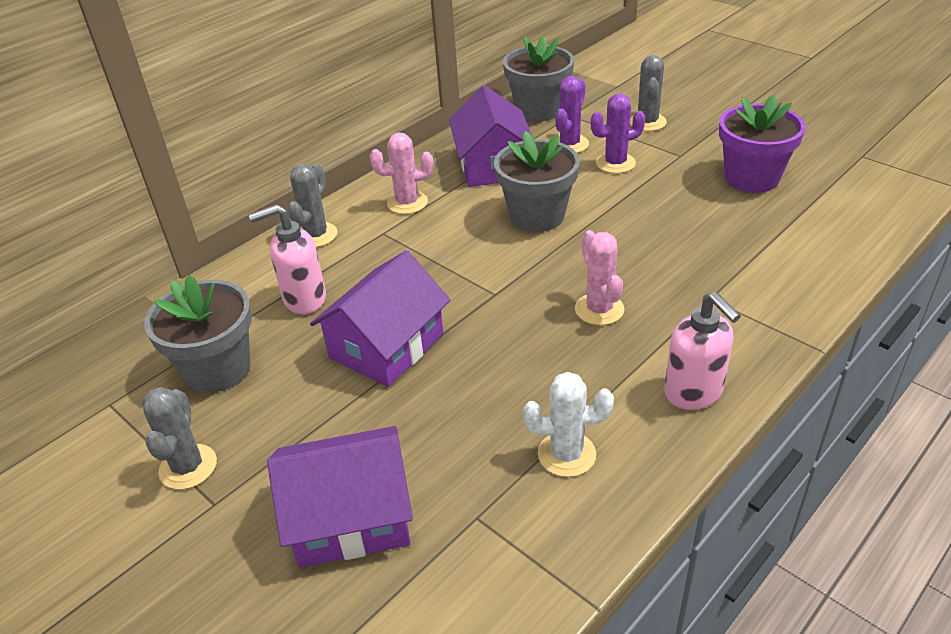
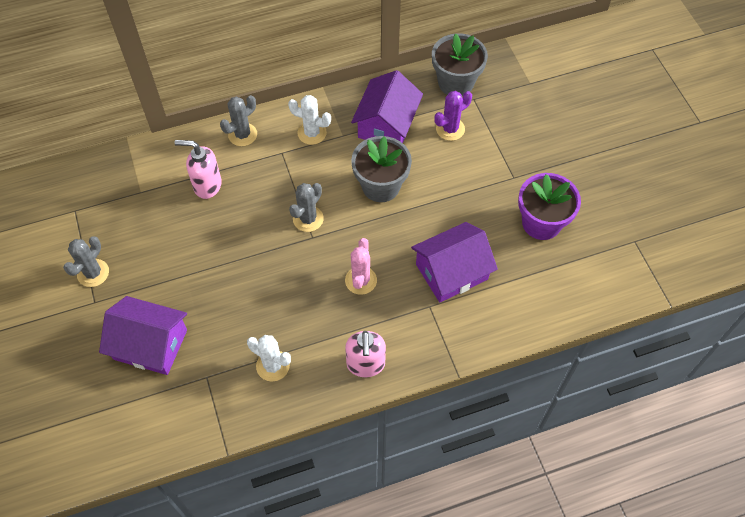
camera: 25 degrees right, 20 degrees up
(217, 369) = (137, 214): grey flower pot -> none
(386, 346) = (230, 245): purple house -> purple house (451, 272)
(407, 203) = (312, 133): pink cactus -> white cactus
(615, 163) = (465, 163): purple cactus -> none
(647, 122) = (519, 133): grey cactus -> grey cactus (308, 219)

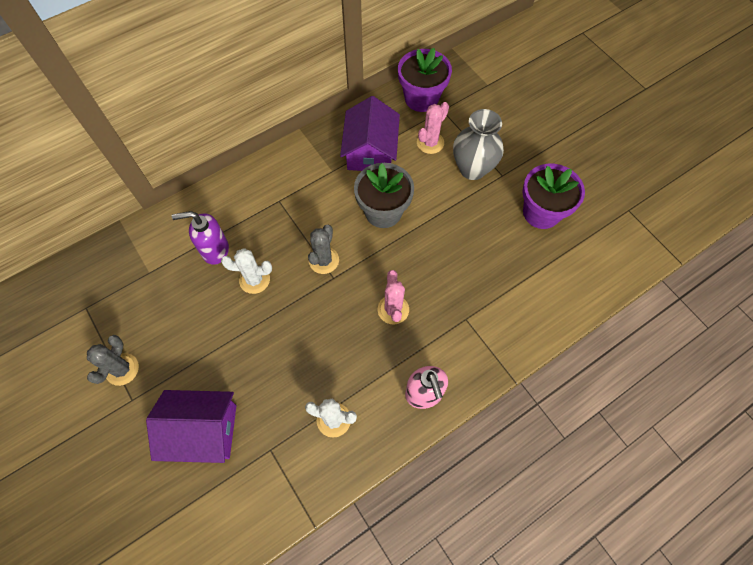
camera: 15 degrees left, 5 degrees up
(207, 185) = (215, 250): pink soap dispenser -> purple soap dispenser
(242, 134) = (235, 191): grey cactus -> none
(312, 133) = (302, 175): white cactus -> white cactus (254, 280)
(450, 129) = (430, 143): purple cactus -> pink cactus
(451, 272) = (475, 279): purple house -> none
(456, 83) = (421, 98): grey flower pot -> purple flower pot
(485, 164) = (472, 169): none -> grey vase

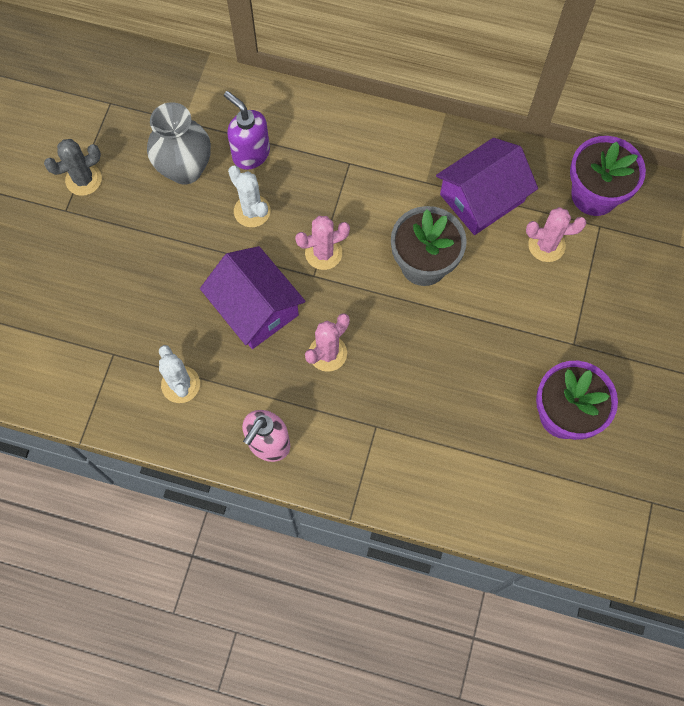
camera: 50 degrees right, 5 degrees up
(202, 430) = (85, 287): purple house -> purple house (255, 307)
(324, 260) = (323, 253): grey cactus -> pink cactus
(472, 169) = (554, 309): grey vase -> grey vase (185, 169)

